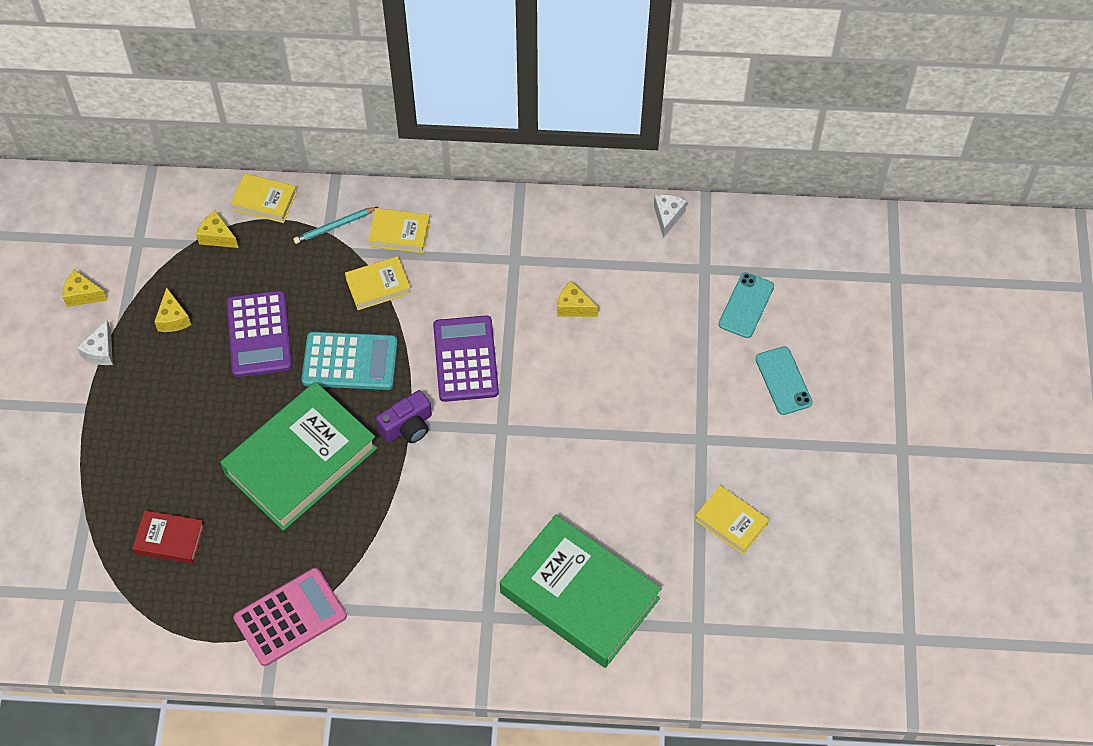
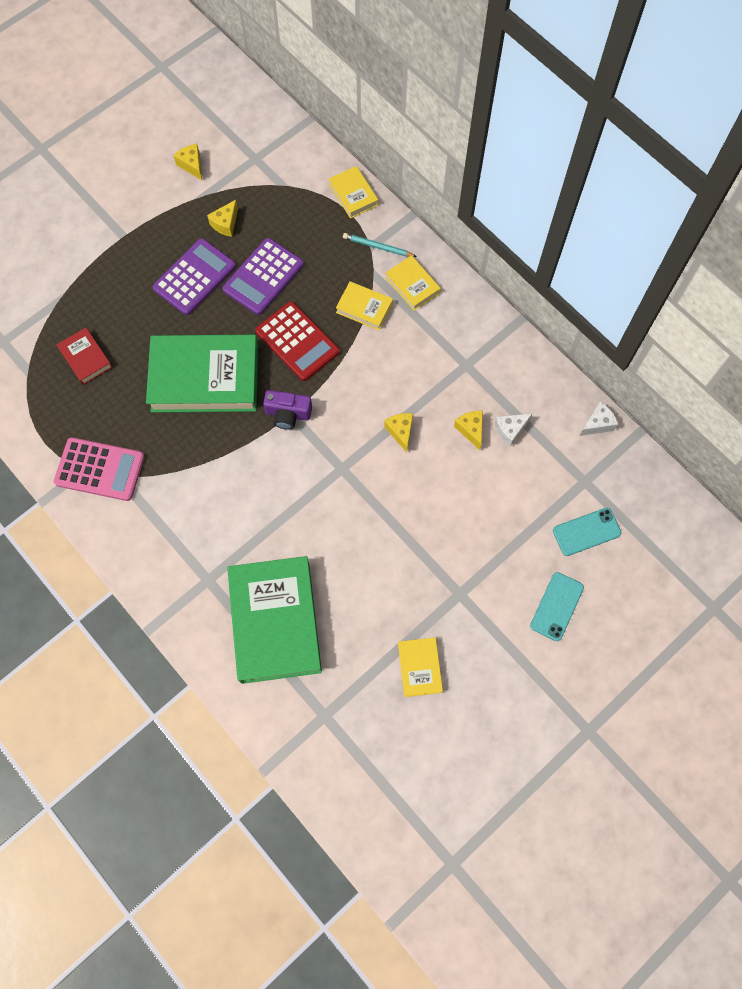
camera: 45 degrees right, 10 degrees up
(101, 351) = (166, 209): white cheese -> white cheese (510, 430)
(217, 236) = (303, 194): yellow cheese -> yellow cheese (401, 432)
(350, 362) = (297, 341): turquoise calculator -> red calculator
(465, 359) = (367, 403): purple calculator -> purple calculator (194, 277)

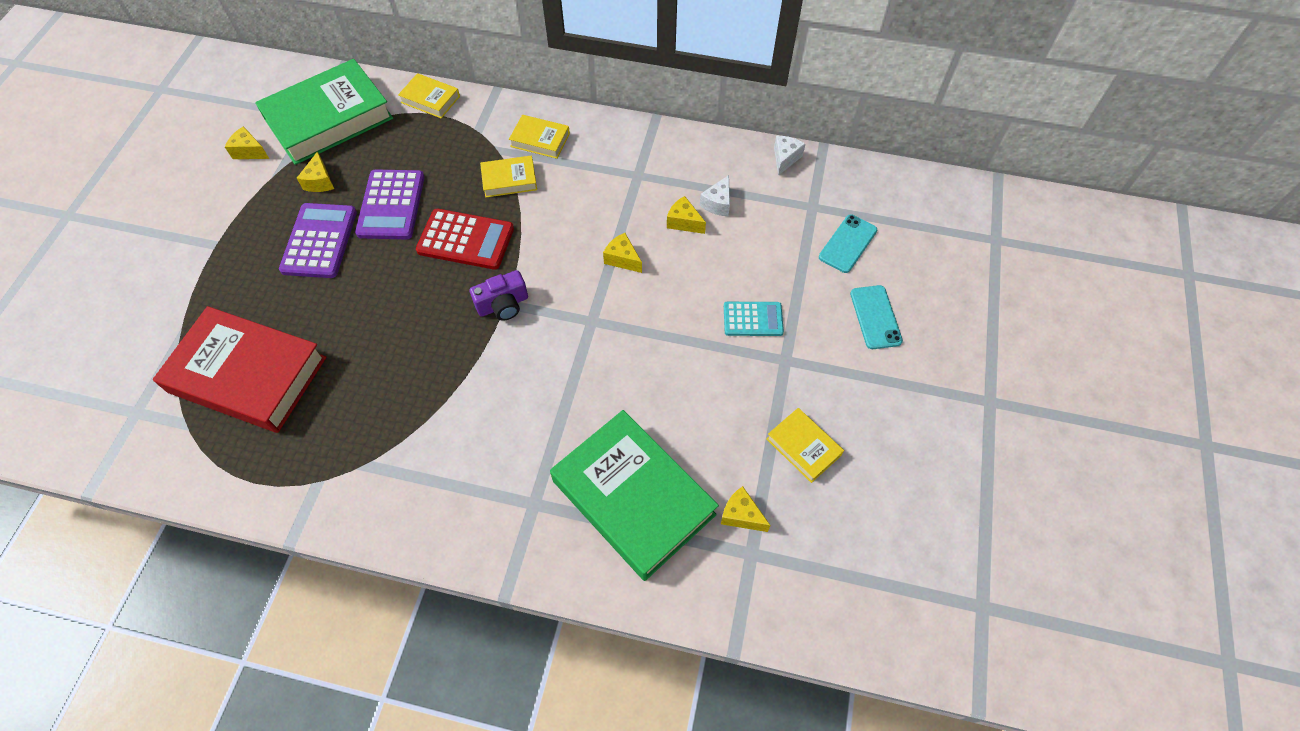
camera: 35 degrees left, 10 degrees down
(85, 358) = (247, 375): red book -> red book, size x2.15
(100, 469) = (337, 470): pink calculator -> none
(205, 378) = (394, 321): green book -> green book (329, 119)
(338, 685) = (741, 515): none -> yellow cheese
(378, 247) = (484, 127): turquoise pencil -> none
(461, 545) = (753, 319): none -> turquoise calculator

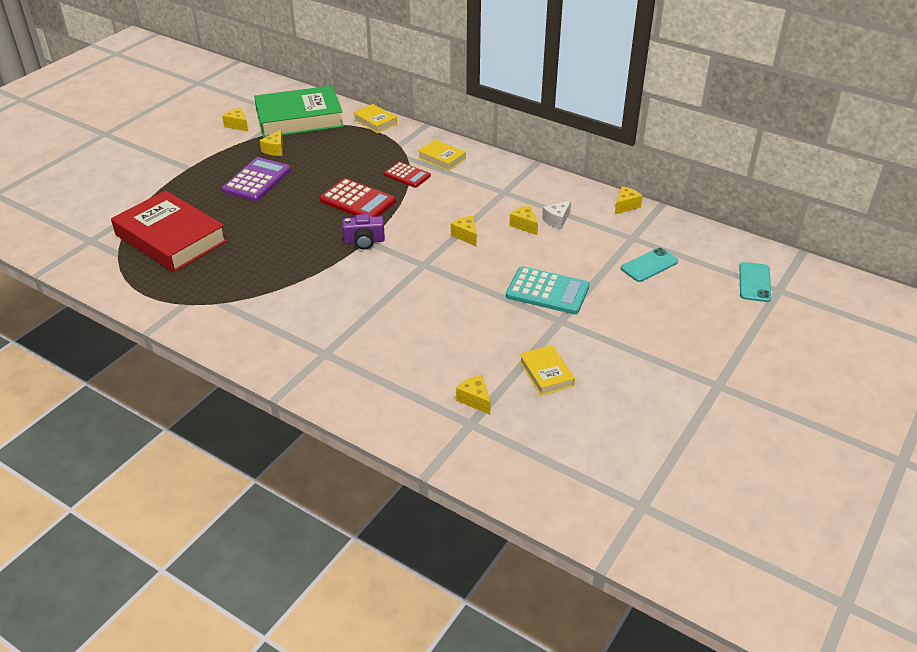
camera: 20 degrees right, 20 degrees down
(391, 205) = (316, 172): purple calculator -> none
(509, 180) = (407, 175): yellow book -> red calculator
(633, 498) = (398, 369): green book -> none
(753, 319) = (547, 291): turquoise calculator -> turquoise calculator, size x1.56
(785, 159) = (625, 206): white cheese -> yellow cheese
(875, 317) = (648, 313): turquoise phone -> turquoise phone (754, 282)

